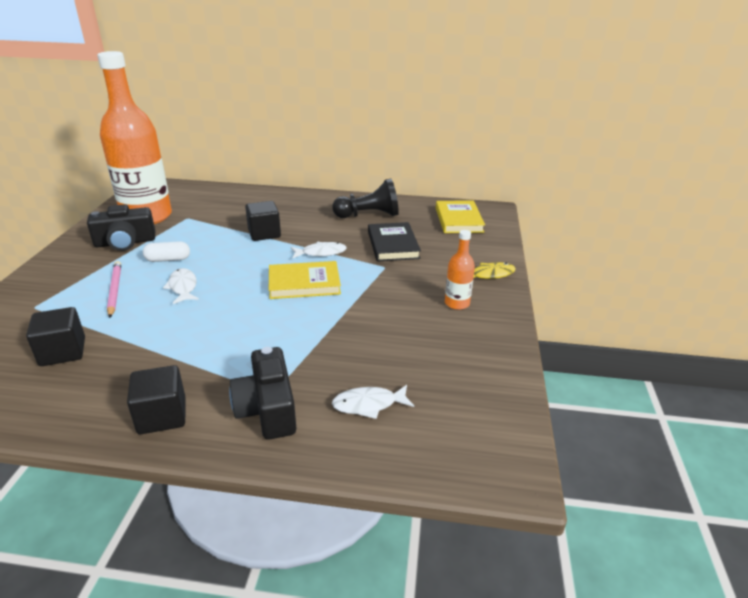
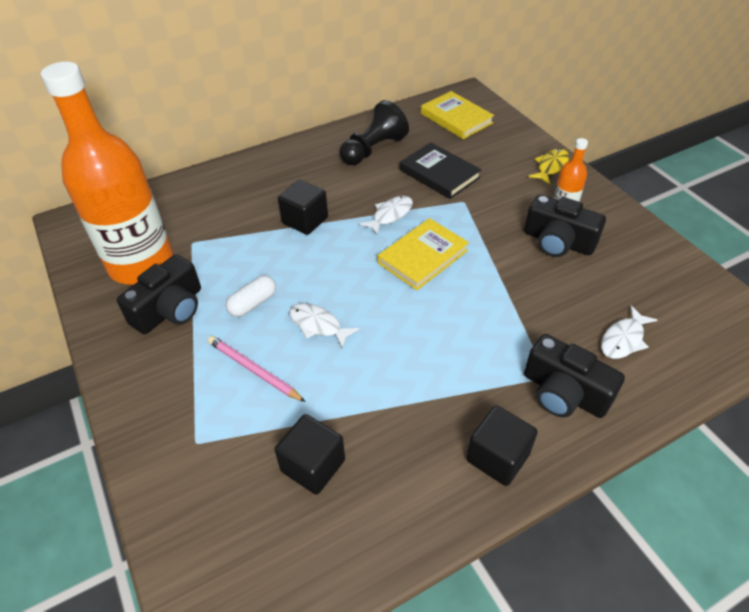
camera: 35 degrees left, 15 degrees up
(418, 320) = (558, 242): none -> black camera

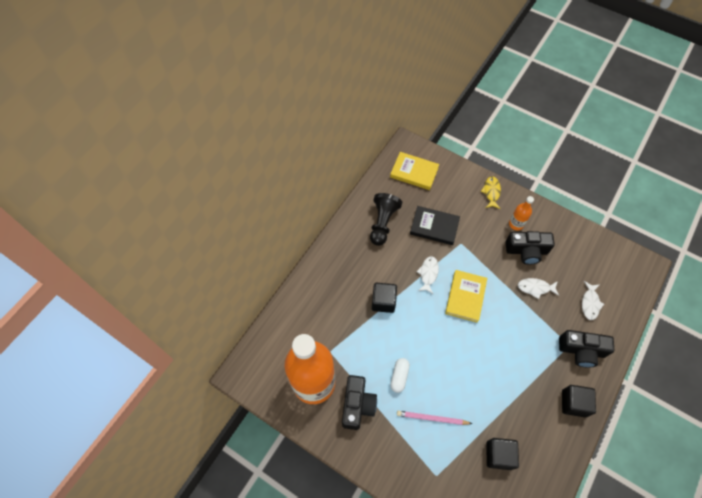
camera: 30 degrees left, 15 degrees up
(318, 325) = (443, 372): white fish -> white fish (535, 288)

